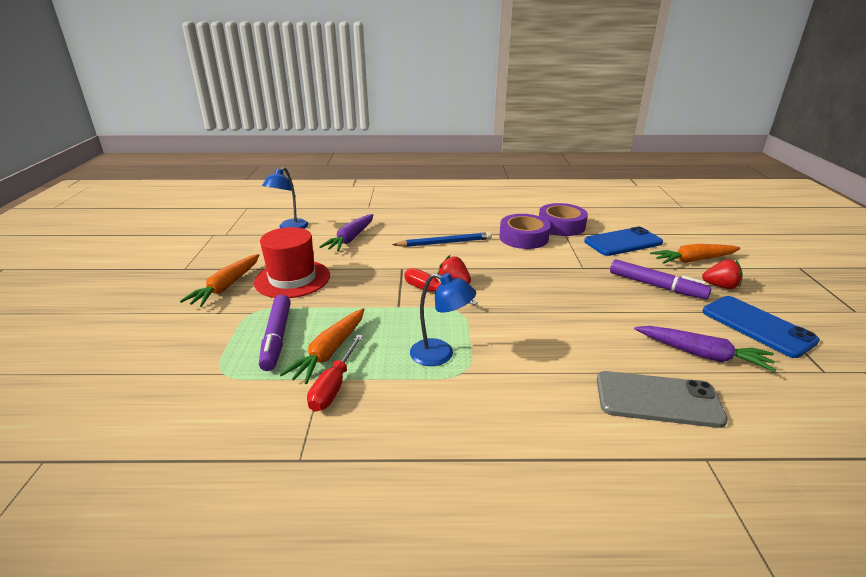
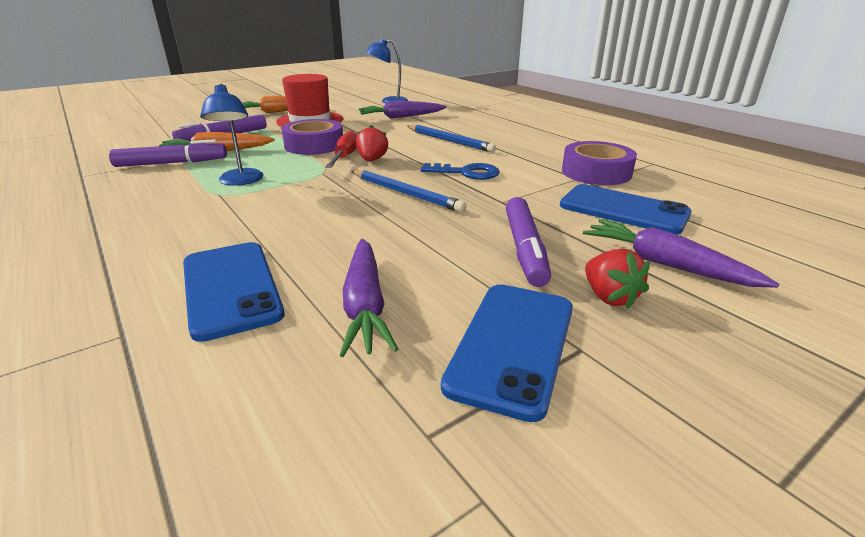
camera: 55 degrees right, 0 degrees up
(334, 386) = (172, 163): red screwdriver -> purple marker
(521, 260) = (466, 173): none -> blue key
(523, 238) = (524, 163): purple tape -> purple tape (314, 145)
(540, 293) = (405, 193): none -> blue pencil
(657, 399) = (231, 288): grey phone -> blue phone
(693, 260) = (665, 264): orange carrot -> purple carrot

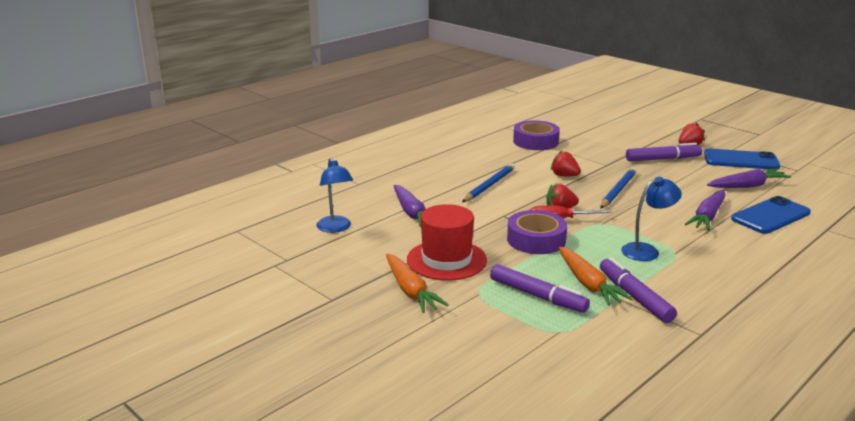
camera: 100 degrees left, 5 degrees down
(466, 173) = (564, 176): blue key -> red strawberry
(623, 210) = (593, 138): blue phone -> none
(665, 264) = (650, 135): purple carrot -> purple carrot (707, 217)

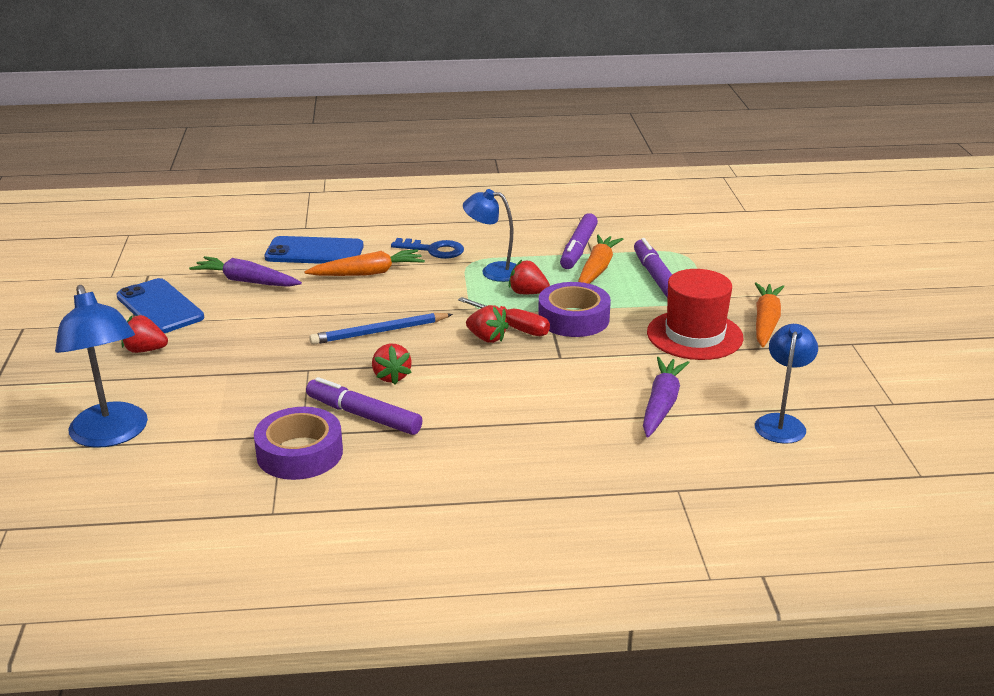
camera: 140 degrees left, 5 degrees up
(489, 185) = (507, 403): blue pencil -> none
(594, 244) = (527, 293): none -> red strawberry
(614, 123) = (112, 435): none -> blue lamp
(663, 159) = (228, 347): purple marker -> purple marker (363, 415)
(707, 217) = (368, 273): purple carrot -> orange carrot
(716, 249) = (434, 250): none -> blue key

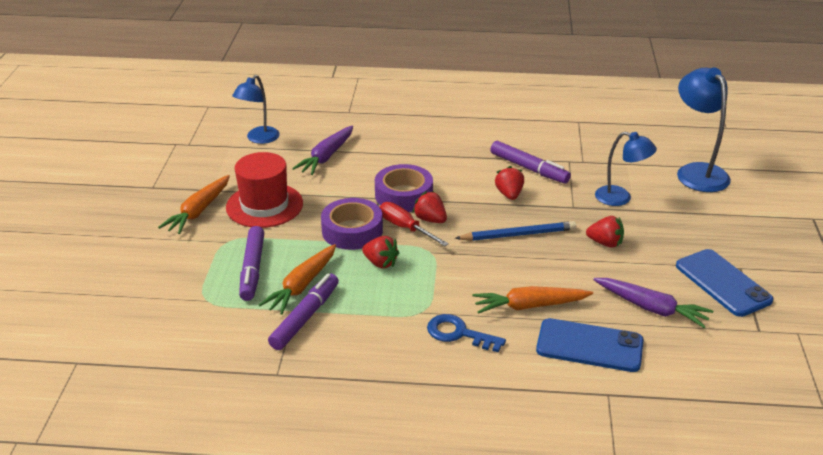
camera: 170 degrees left, 5 degrees up
(145, 350) = (711, 237): red strawberry -> red strawberry (605, 243)
(300, 453) = (568, 149): purple tape -> purple tape (403, 195)
(493, 271) = (404, 294): blue lamp -> blue lamp (620, 198)

